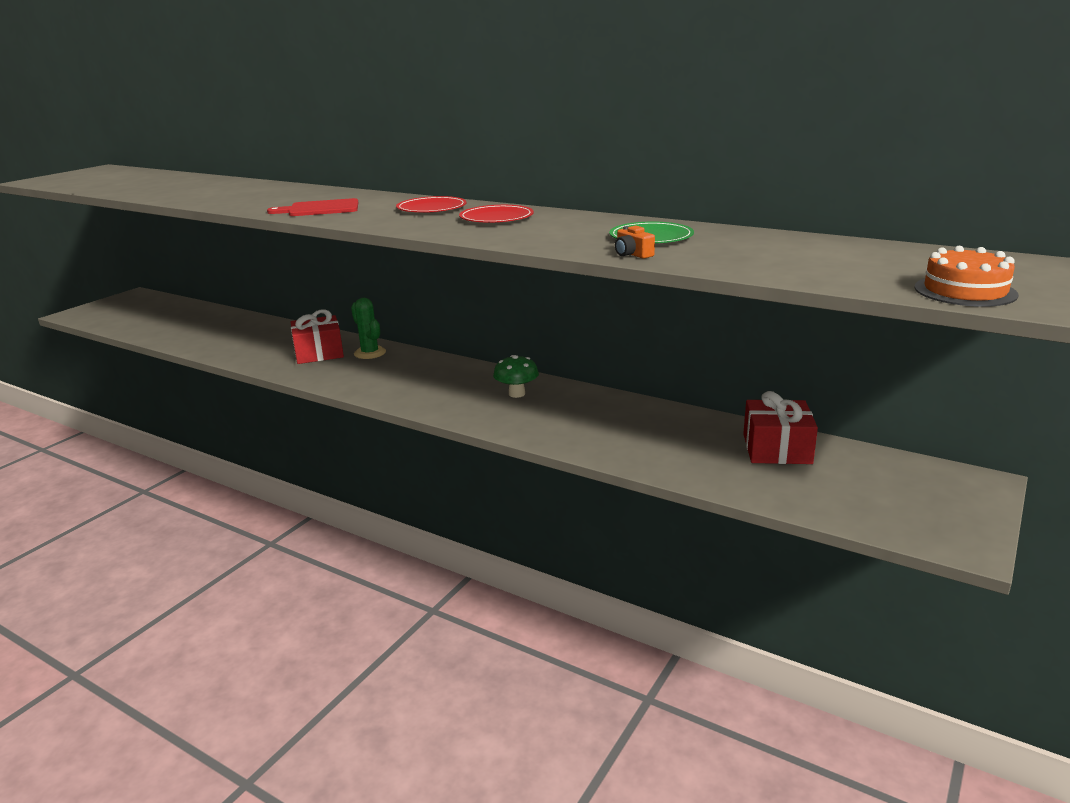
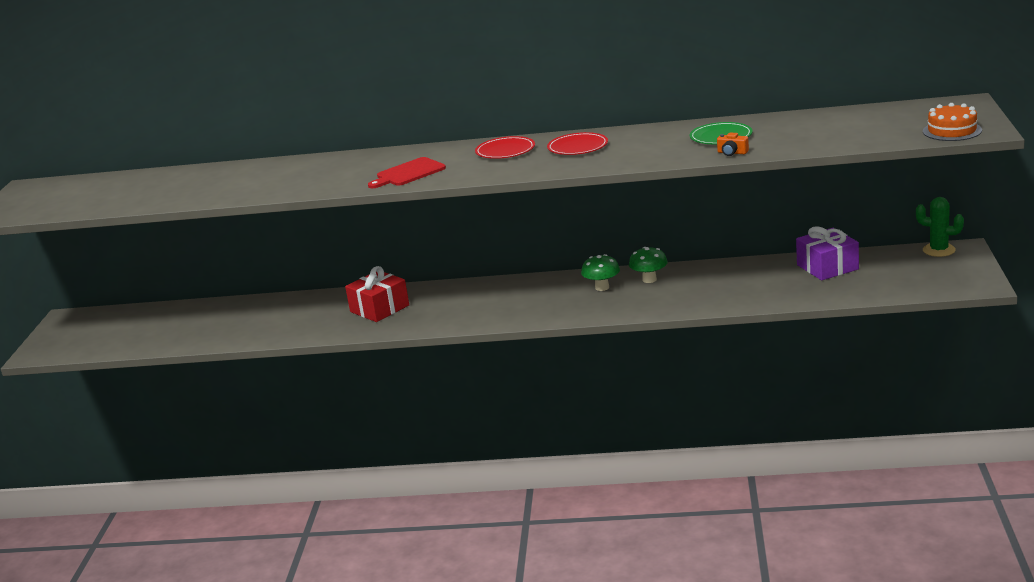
camera: 25 degrees left, 0 degrees up
(370, 353) = (427, 295): green cactus -> green cactus (939, 250)
(570, 400) = (649, 279): none -> green mushroom
(777, 449) = (827, 267): red gift -> purple gift

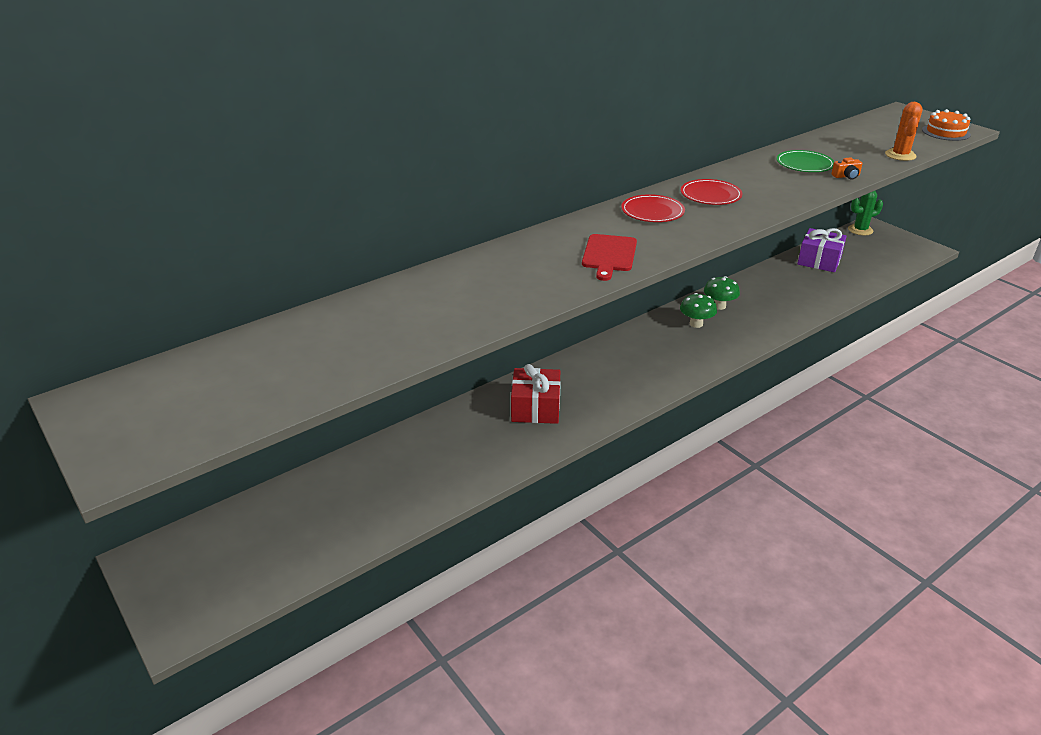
camera: 45 degrees left, 10 degrees up
(837, 144) = (900, 155): none -> orange cactus

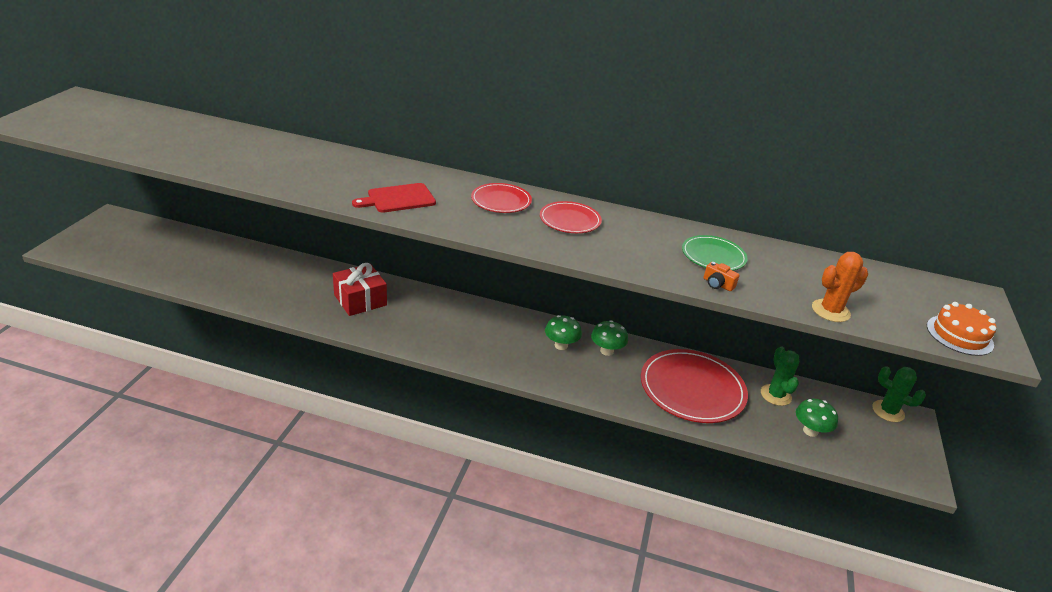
camera: 50 degrees right, 0 degrees up
(791, 289) = (692, 389): none -> red plate
(819, 261) = (775, 395): purple gift -> green cactus
(864, 265) = (810, 431): none -> green mushroom

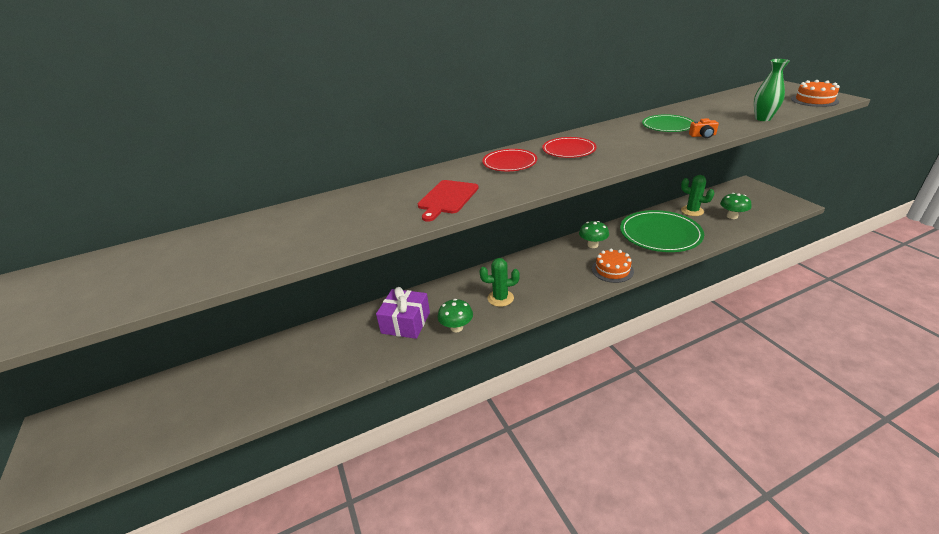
camera: 35 degrees left, 0 degrees up
(360, 300) = (406, 323): red gift -> purple gift
(561, 345) = (567, 259): green mushroom -> green mushroom (456, 327)
(581, 382) = (612, 270): none -> orange cake
(692, 389) = (660, 234): red plate -> green plate
(830, 311) = (762, 118): orange cactus -> green vase
(888, 411) = (736, 187): green cactus -> green cactus (500, 298)

